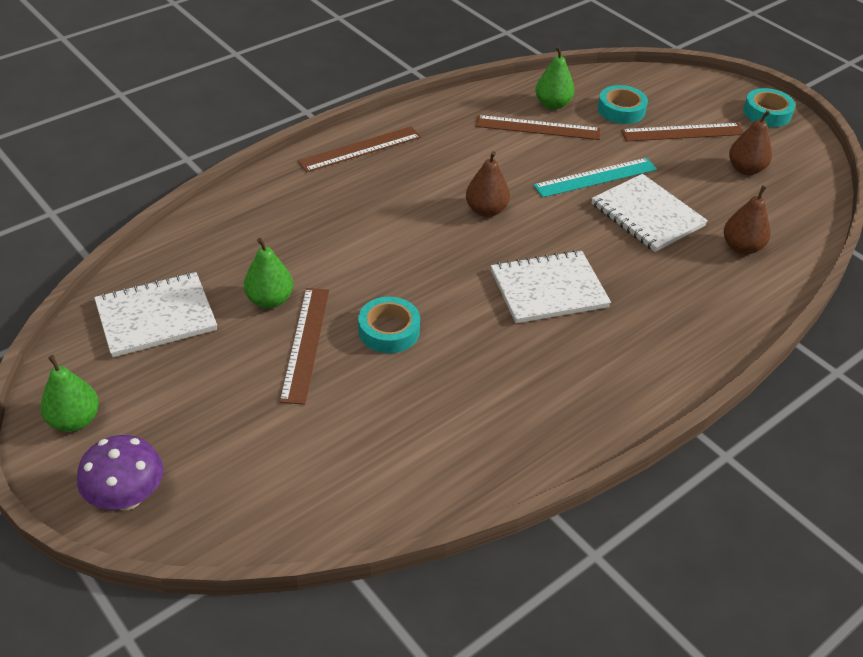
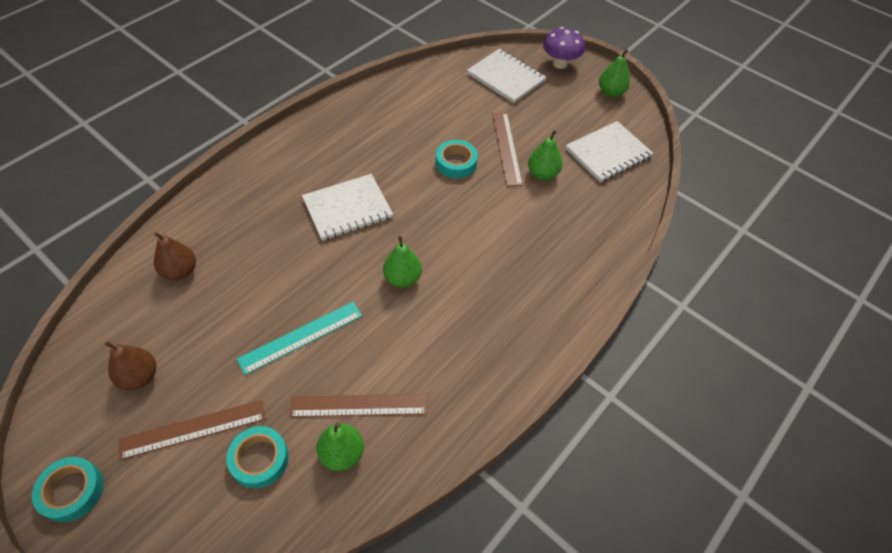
camera: 170 degrees right, 10 degrees up
(360, 149) = (533, 337): brown ruler -> none
(486, 210) = (402, 278): brown pear -> green pear
(647, 215) = (257, 295): white notebook -> white notebook (506, 77)

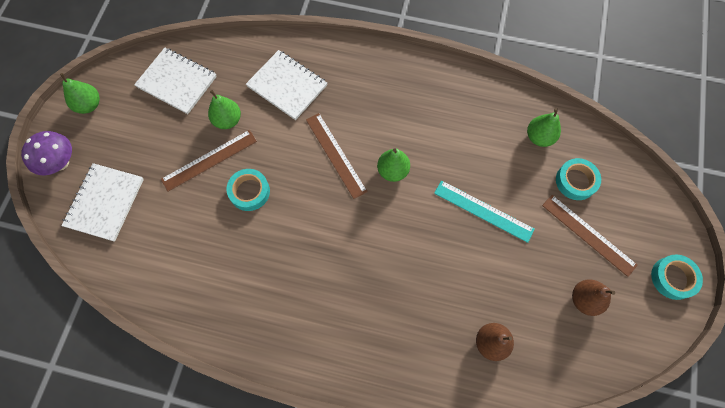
camera: 115 degrees left, 15 degrees up
(347, 208) = (350, 250): white notebook -> white notebook (287, 86)
(359, 405) = (504, 145): brown ruler -> brown ruler (336, 155)

